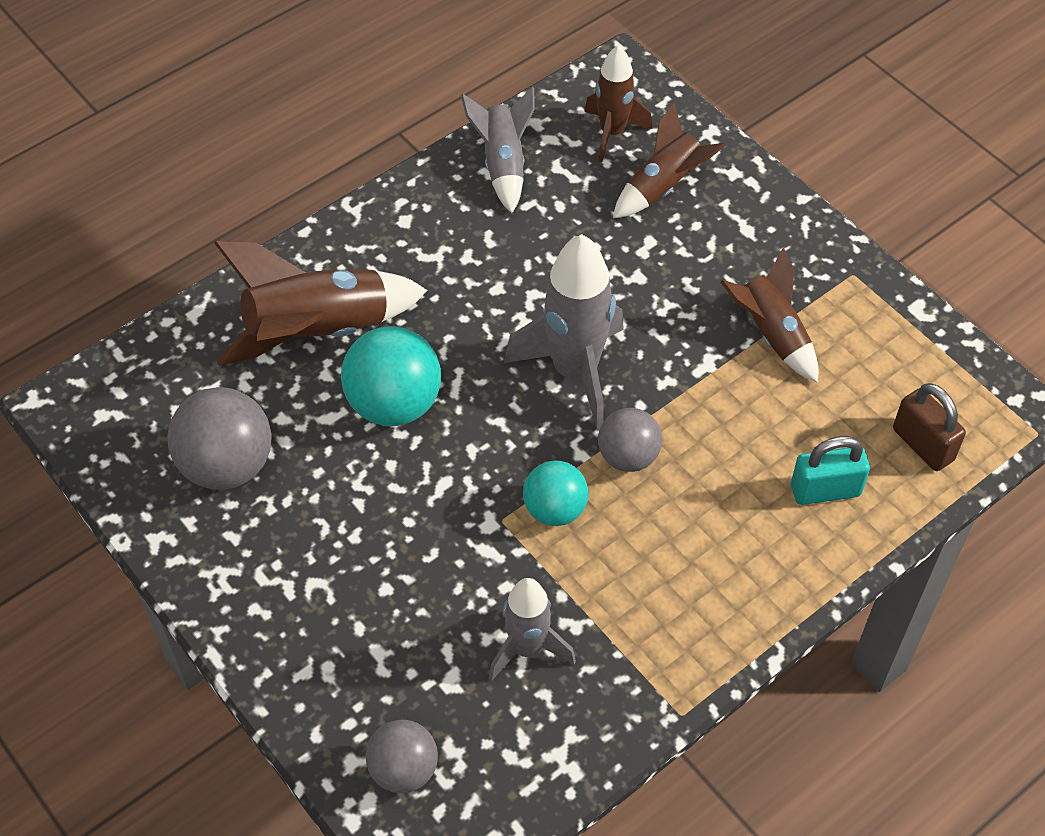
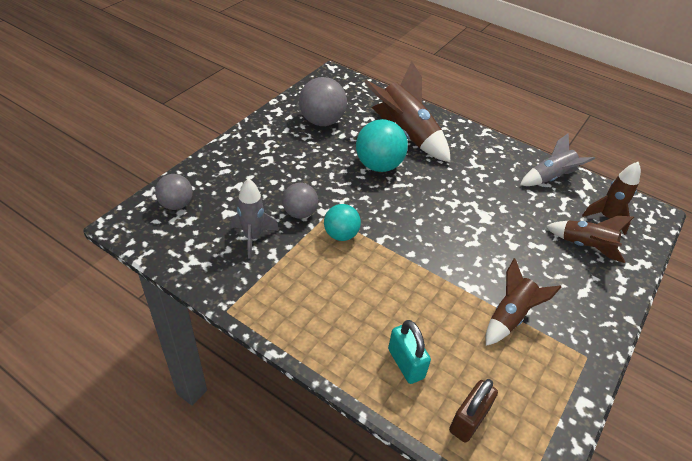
camera: 70 degrees right, 10 degrees down
(575, 371) = (433, 228): grey rocket -> none
(628, 456) = (388, 260): grey ball -> grey ball (300, 213)

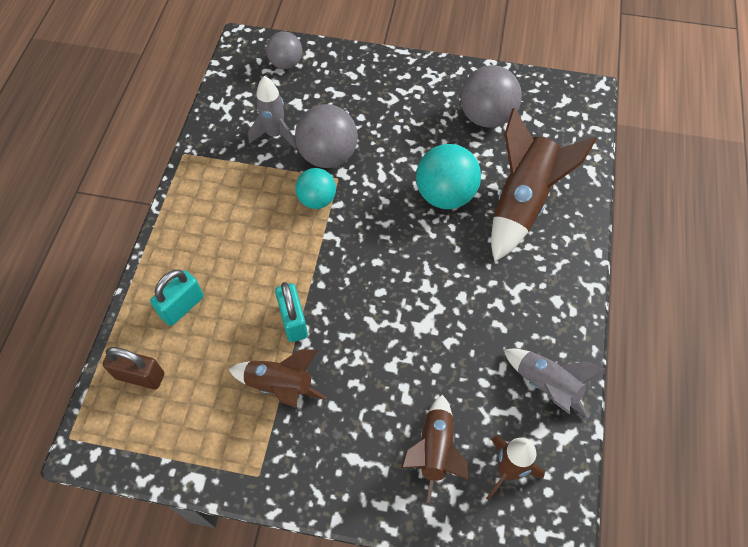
camera: 70 degrees right, 15 degrees up
(300, 213) = (328, 155): grey ball -> grey ball, size x1.58
(453, 288) = (293, 321): none -> turquoise padlock

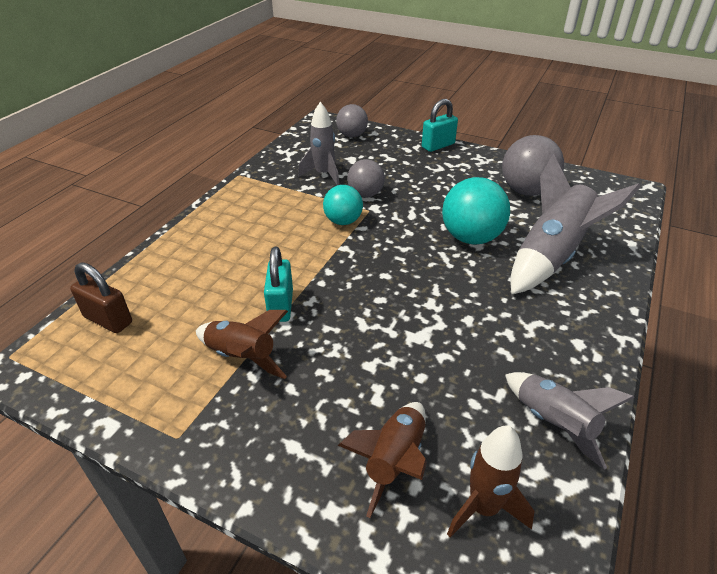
camera: 15 degrees right, 20 degrees down
(182, 306) = (179, 274): turquoise padlock -> turquoise padlock (438, 146)
(328, 155) = (365, 194): grey ball -> grey ball, size x0.63
(522, 203) = (552, 256): brown rocket -> grey rocket

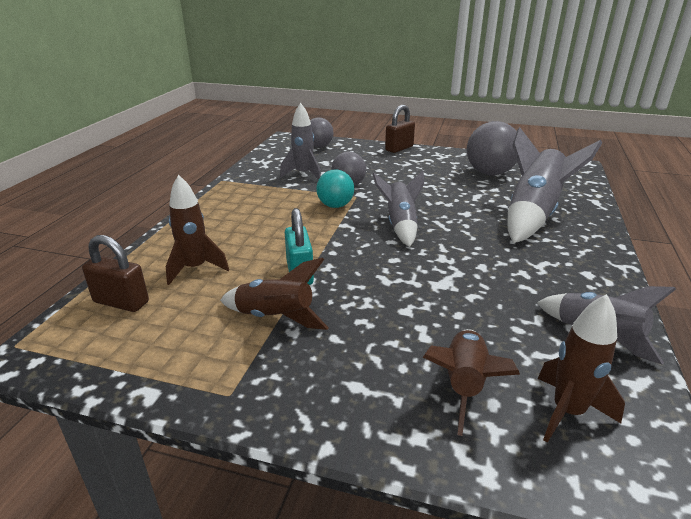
camera: 10 degrees left, 10 degrees down
(184, 288) = (195, 268): none -> brown rocket
(402, 255) = (400, 225): none -> grey rocket
(438, 146) = (399, 148): turquoise padlock -> brown padlock
(471, 237) = (457, 208): turquoise ball -> none

